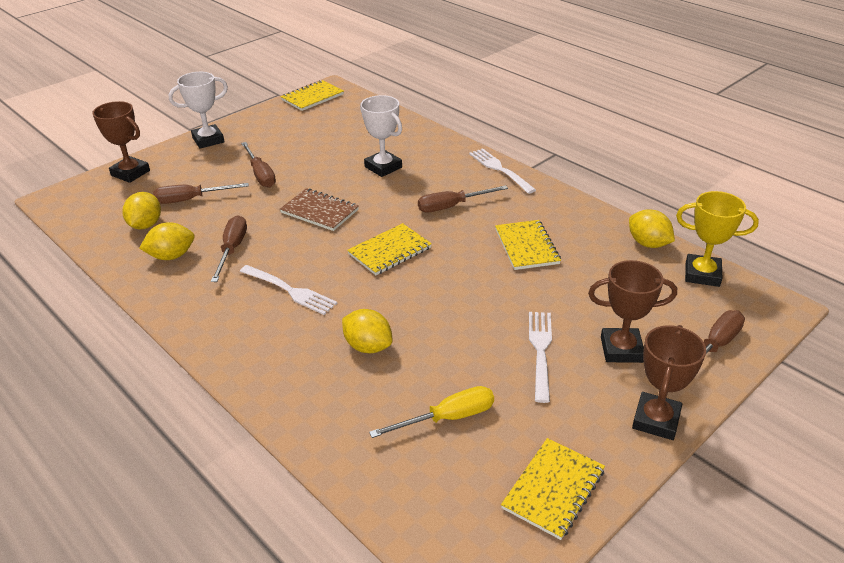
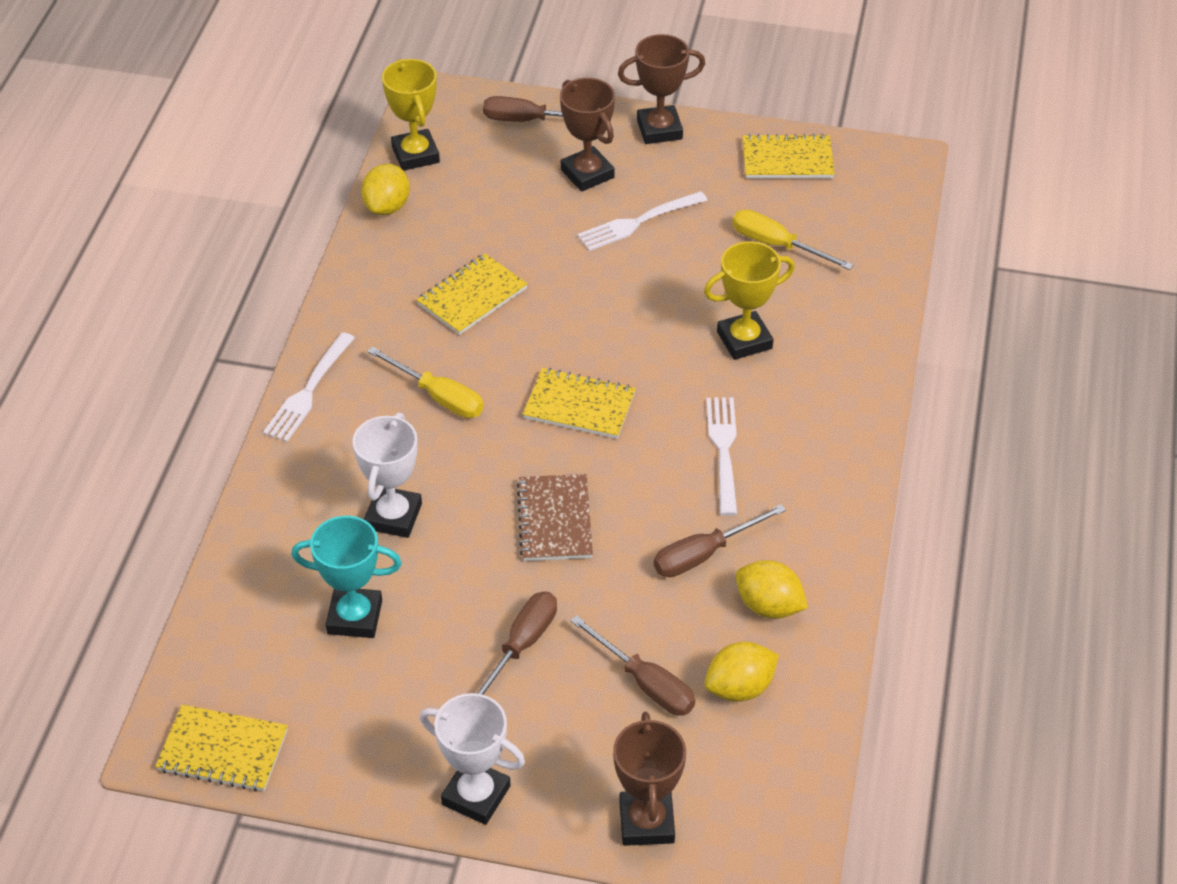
camera: 125 degrees left, 10 degrees up
(337, 140) = (354, 617): none -> turquoise trophy
(368, 346) = (744, 340): yellow lemon -> yellow trophy
(452, 206) = (438, 397): brown screwdriver -> yellow screwdriver

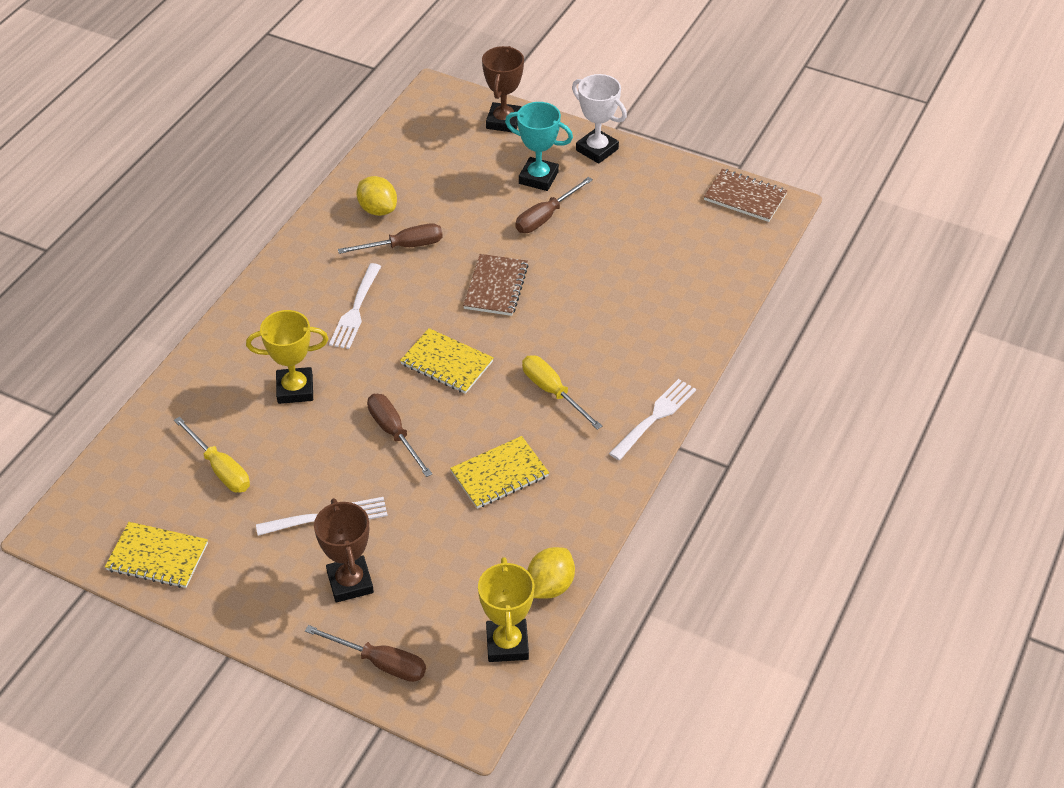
camera: 165 degrees left, 0 degrees up
(223, 750) = (745, 197): yellow notebook -> brown notebook
(354, 617) = (649, 253): turquoise trophy -> turquoise trophy (538, 178)
(393, 516) = (609, 311): white trophy -> none
(645, 683) = (475, 184): brown screwdriver -> brown screwdriver (394, 433)
(659, 129) = (257, 621): brown trophy -> none
(739, 688) = (419, 171): yellow lemon -> none

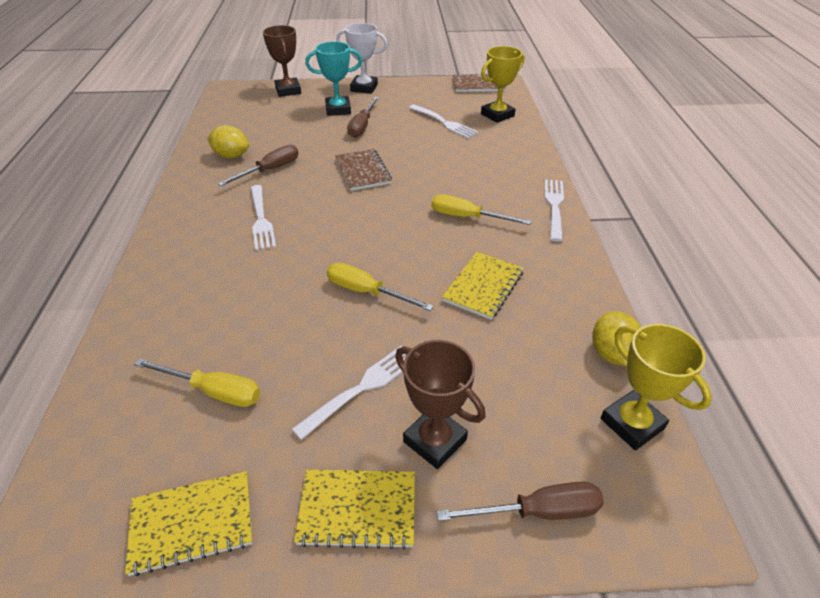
camera: 30 degrees left, 5 degrees down
(295, 389) = (247, 293): yellow trophy -> yellow trophy (497, 115)
(394, 433) = (366, 292): brown screwdriver -> yellow screwdriver
(447, 363) = (368, 228): yellow notebook -> yellow notebook (357, 509)
(644, 247) = (443, 122): none -> white fork

